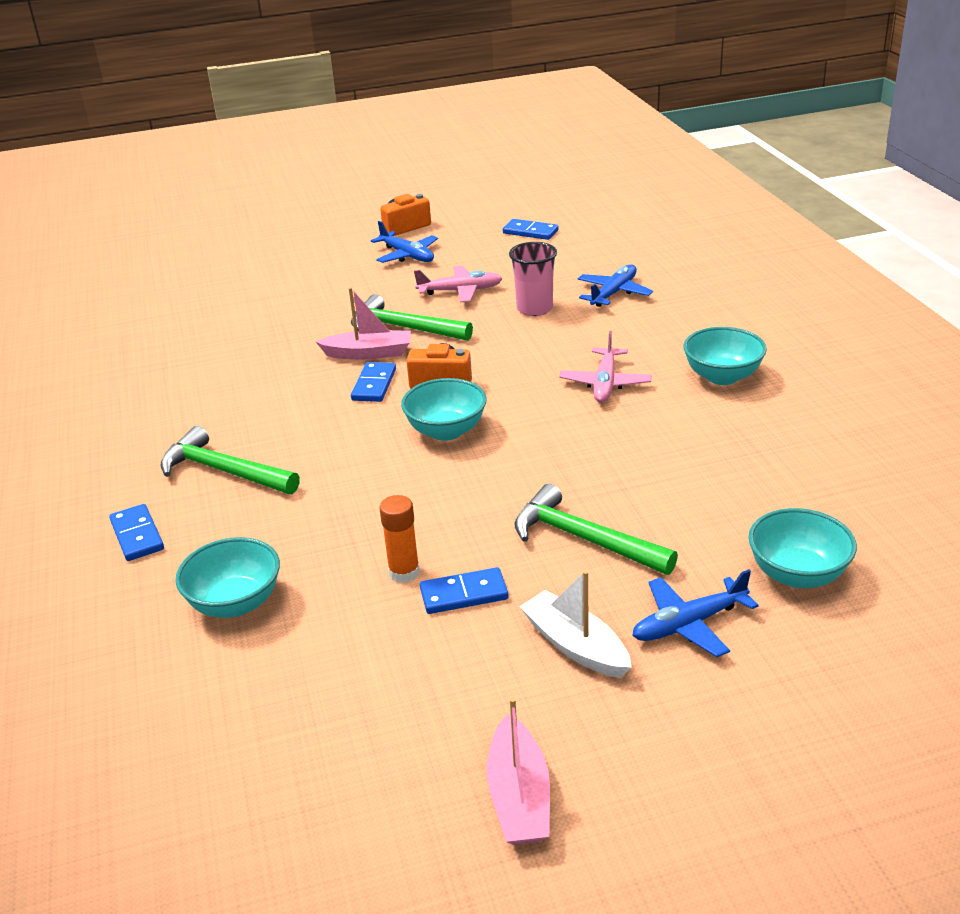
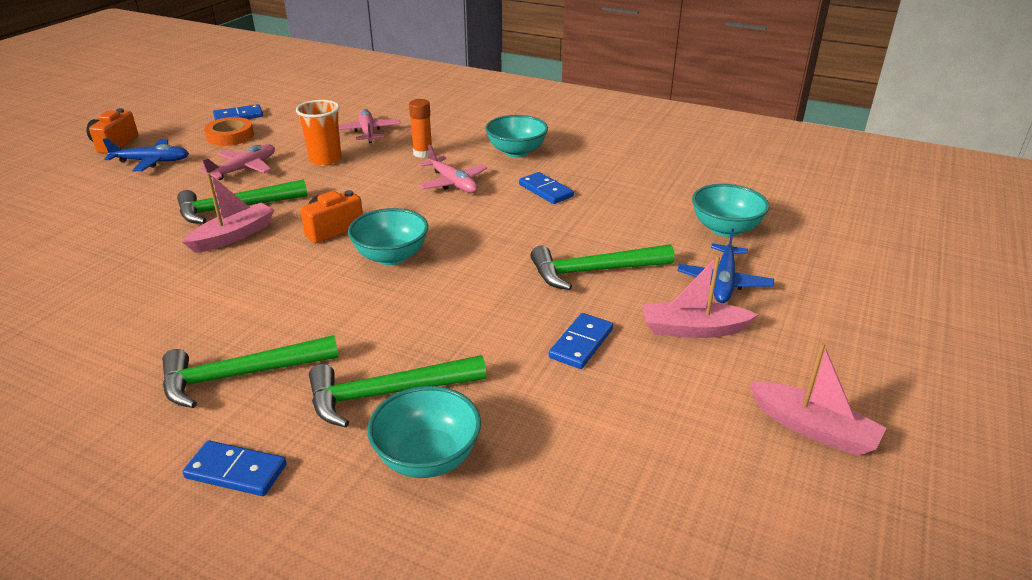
camera: 50 degrees left, 0 degrees up
(280, 541) = (387, 394): none -> green hammer
(374, 385) = (277, 254): blue domino -> blue domino (545, 190)
(404, 572) = (519, 355): orange glue stick -> orange glue stick (423, 153)
(495, 252) = (230, 136): none -> orange tape
(534, 309) = (325, 160): pink cup -> orange cup
(575, 645) = (693, 329): white boat -> pink boat
(613, 293) = (368, 132): blue plane -> pink plane

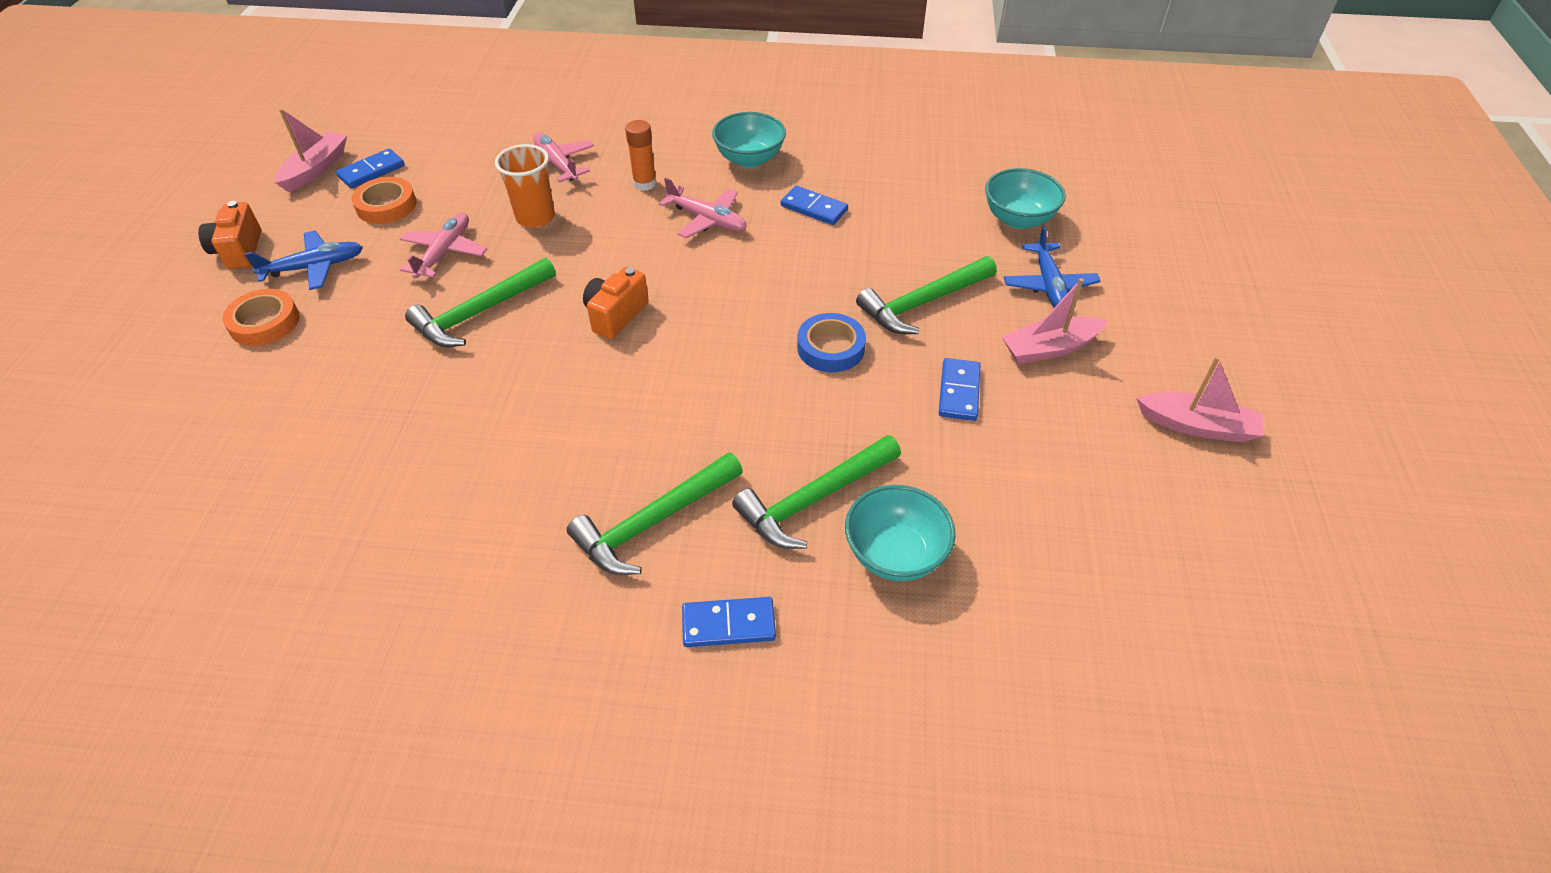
camera: 20 degrees left, 15 degrees up
(90, 186) = (265, 322): none -> orange tape
(234, 236) = (508, 352): pink boat -> pink boat (316, 169)
(391, 256) = (706, 336): turquoise bowl -> none
(488, 286) = (830, 348): none -> blue tape

